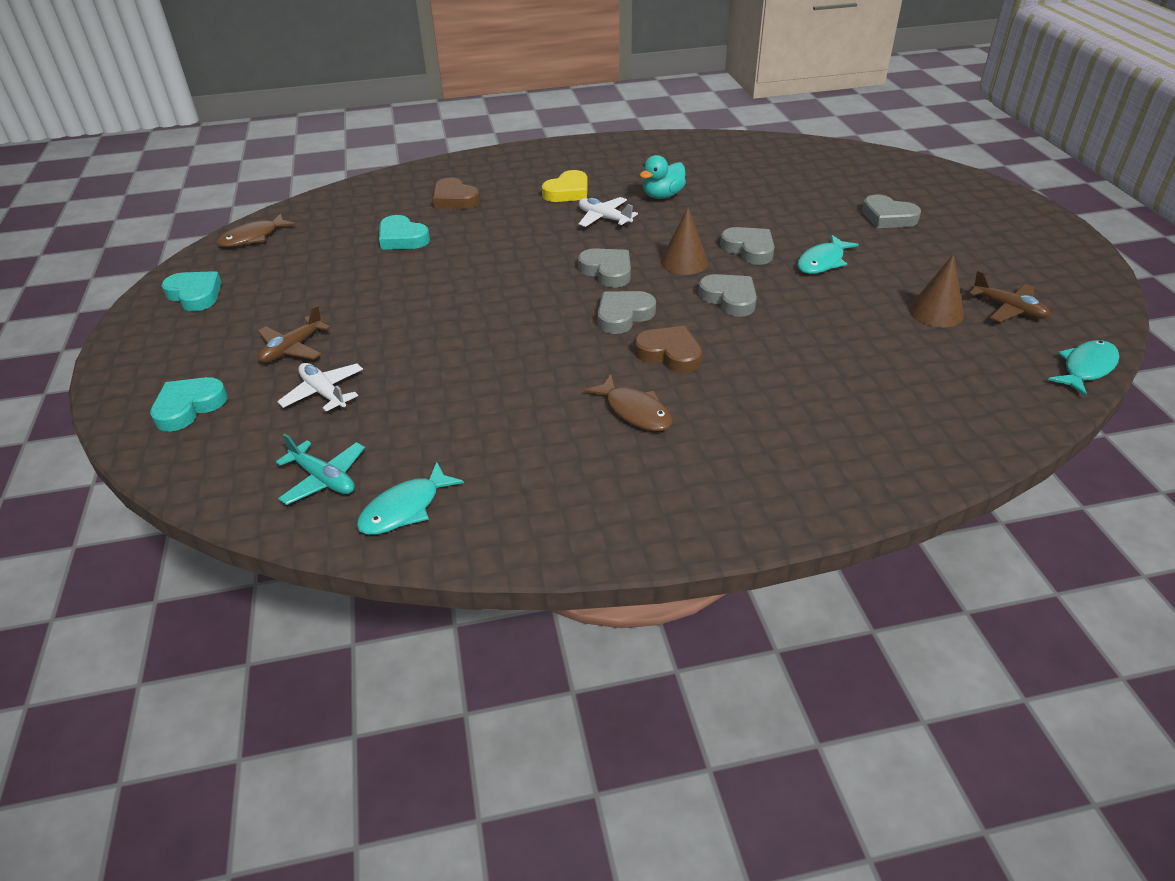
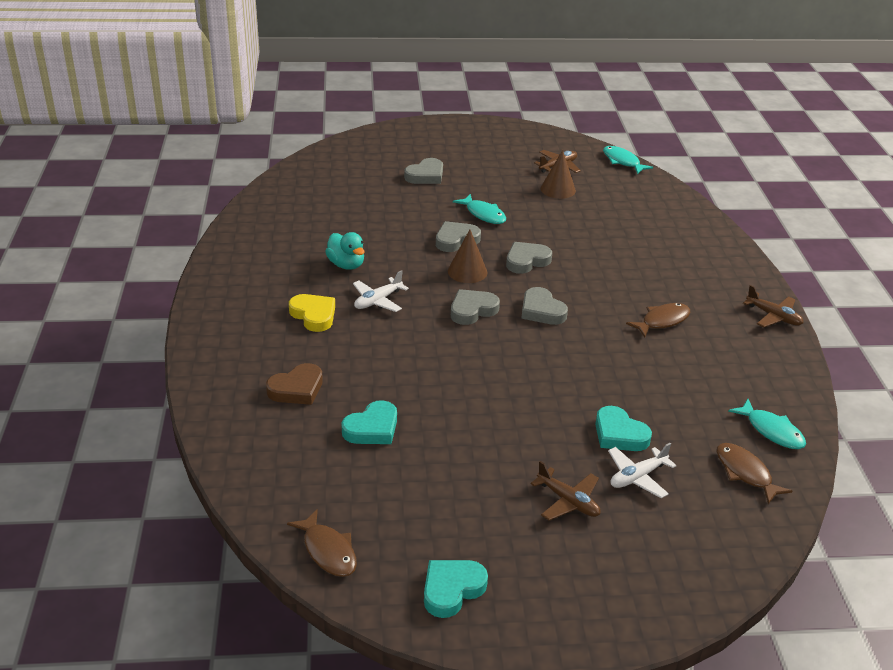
camera: 85 degrees left, 5 degrees down
(189, 407) = (656, 567): turquoise heart -> turquoise heart (619, 434)
(324, 479) = (745, 473): turquoise plane -> brown fish
(669, 353) = (595, 297): brown heart -> none
(689, 529) = (773, 316): none -> brown plane

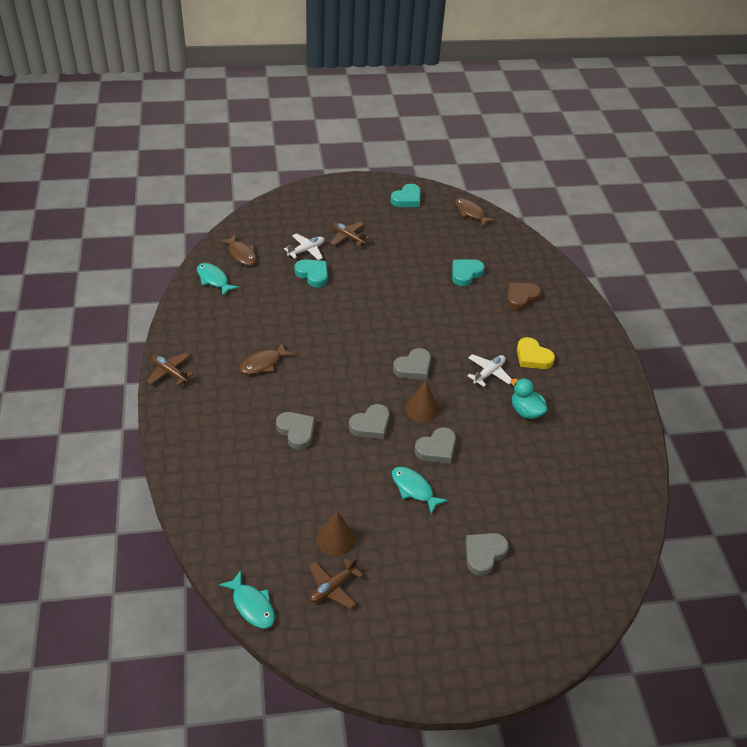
camera: 175 degrees right, 10 degrees up
(541, 311) = (358, 369): grey heart -> grey heart (296, 431)

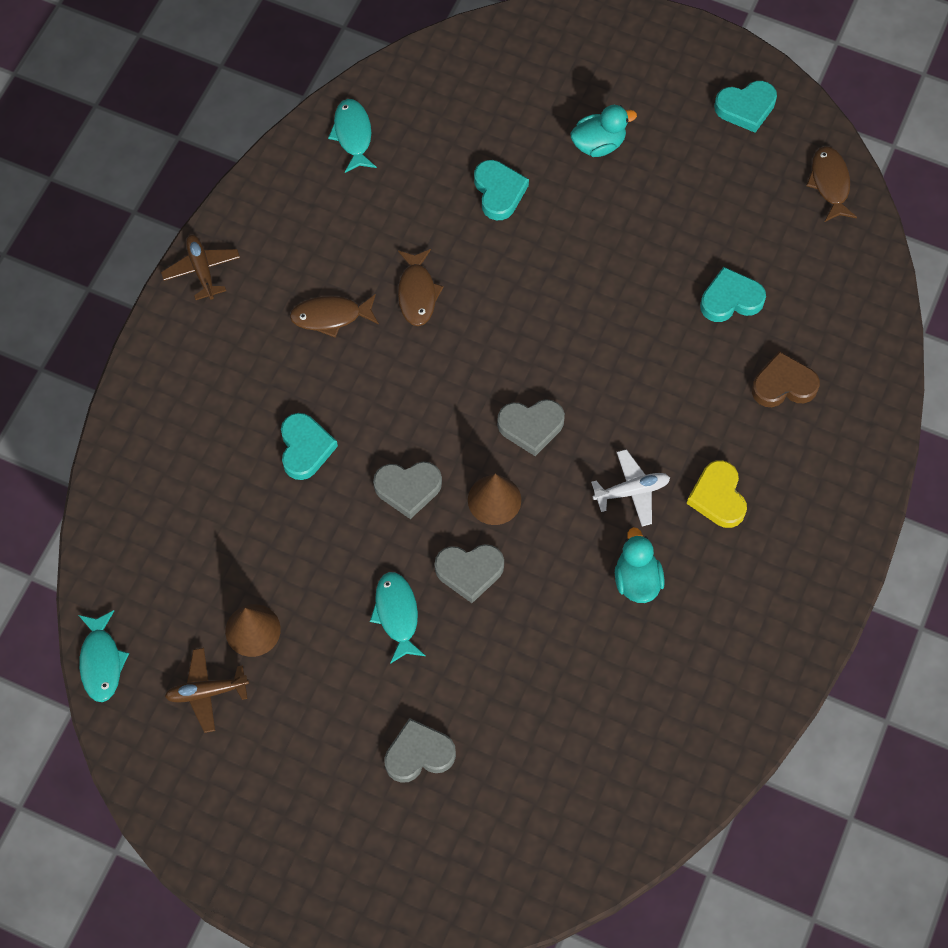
camera: 35 degrees right, 20 degrees up
(241, 254) = (420, 105): brown fish -> brown fish (417, 293)
(296, 431) = (305, 448): grey heart -> turquoise heart
(306, 250) = (519, 141): white plane -> none
(348, 237) = (598, 144): brown plane -> turquoise duck

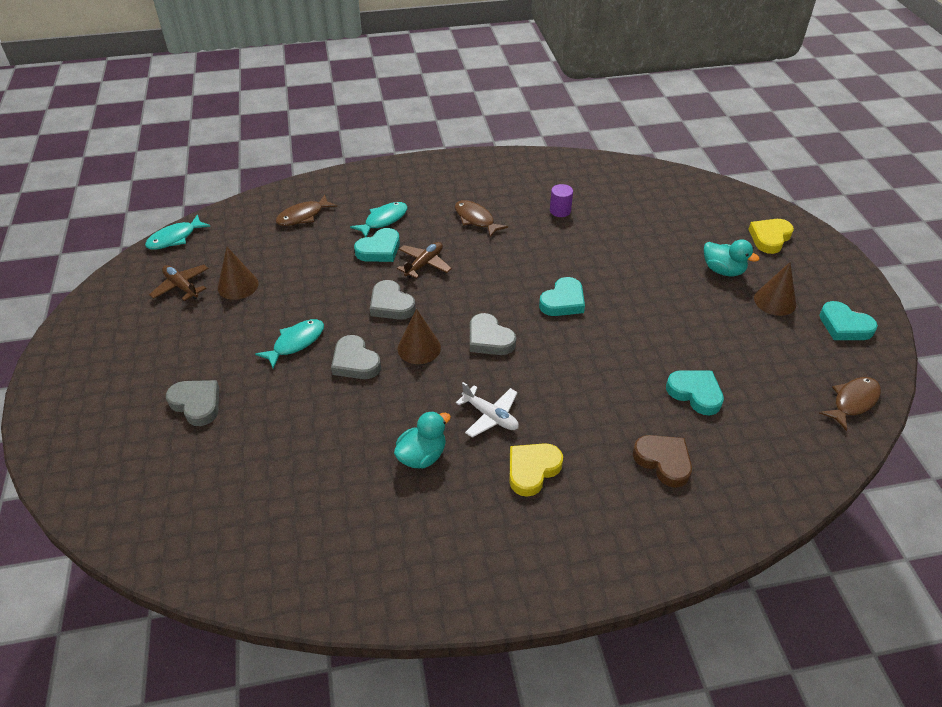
camera: 55 degrees right, 20 degrees down
(202, 270) = (454, 163): brown plane -> brown plane (424, 264)
(353, 135) = (599, 174): turquoise fish -> turquoise fish (383, 220)
(385, 222) = (560, 211): none -> purple cylinder
(417, 293) = (528, 245): brown fish -> brown fish (303, 216)
(499, 192) = (635, 245): turquoise heart -> turquoise heart (563, 301)
(586, 62) = (769, 238): none -> yellow heart
(673, 136) = (775, 301): none -> brown cone

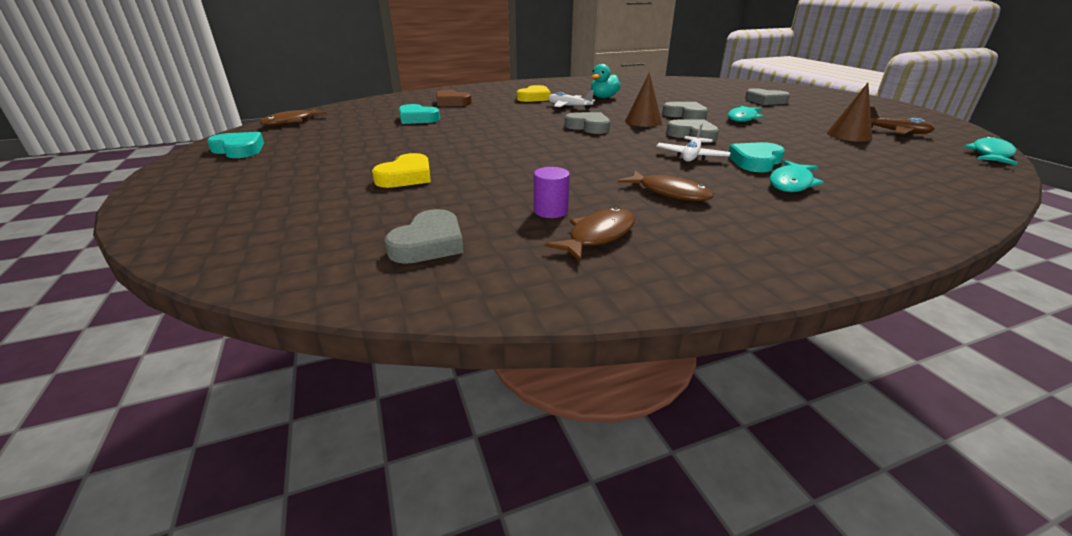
camera: 170 degrees right, 15 degrees down
(303, 216) = (898, 179): brown fish -> brown fish (598, 236)
(424, 264) = (691, 156): brown plane -> white plane
(563, 301) = (528, 145): turquoise heart -> none
(629, 193) = (429, 243): none -> grey heart
(723, 270) = (335, 174): turquoise duck -> none
(769, 238) = (230, 206): yellow heart -> yellow heart (406, 176)
(775, 301) = (295, 158): brown cone -> none

